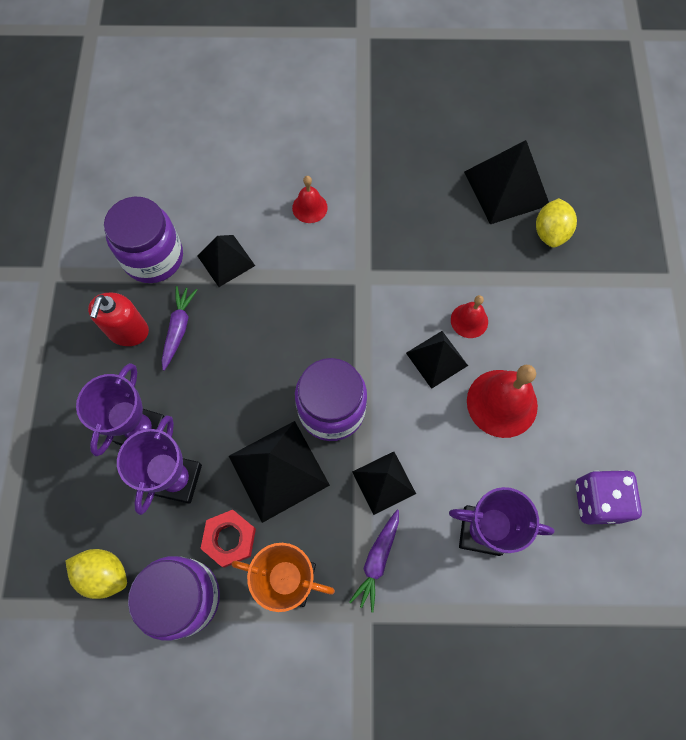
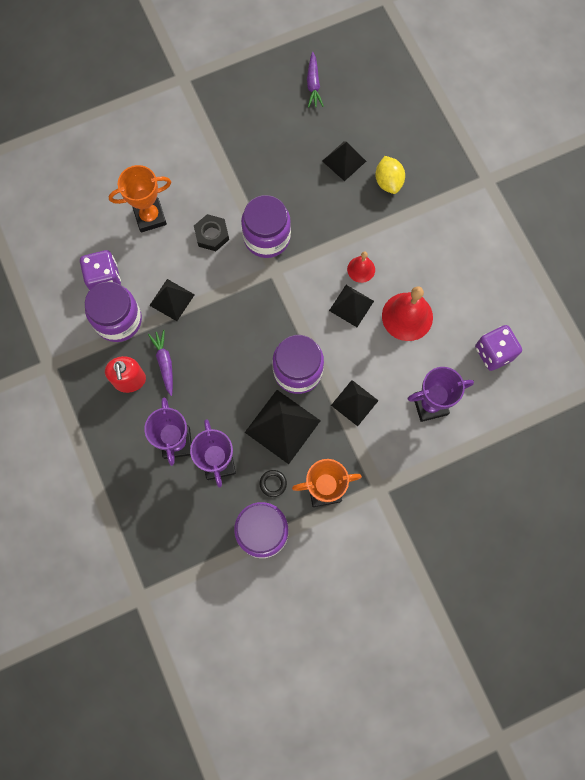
camera: 25 degrees left, 5 degrees up
(104, 574) = (203, 542): yellow lemon -> none
(163, 205) = (104, 278): none -> purple dice
(230, 539) = (273, 483): red nut -> black ring
(250, 160) = (150, 217): none -> orange trophy
(309, 207) = (211, 235): red bell -> black nut
(372, 236) = (267, 237): none -> purple jar
(377, 560) = (373, 453): purple carrot -> purple carrot (313, 84)
(506, 188) = (344, 161): black pyramid -> black pyramid, size x0.63

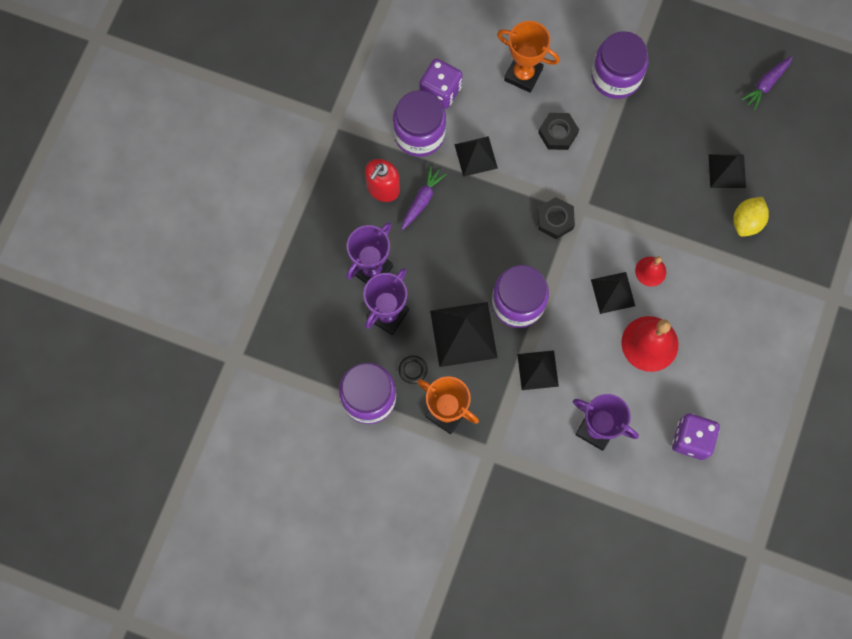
camera: 45 degrees right, 0 degrees up
(267, 237) = (600, 175): purple jar -> purple jar (616, 77)
(267, 293) = (555, 220): none -> black nut

